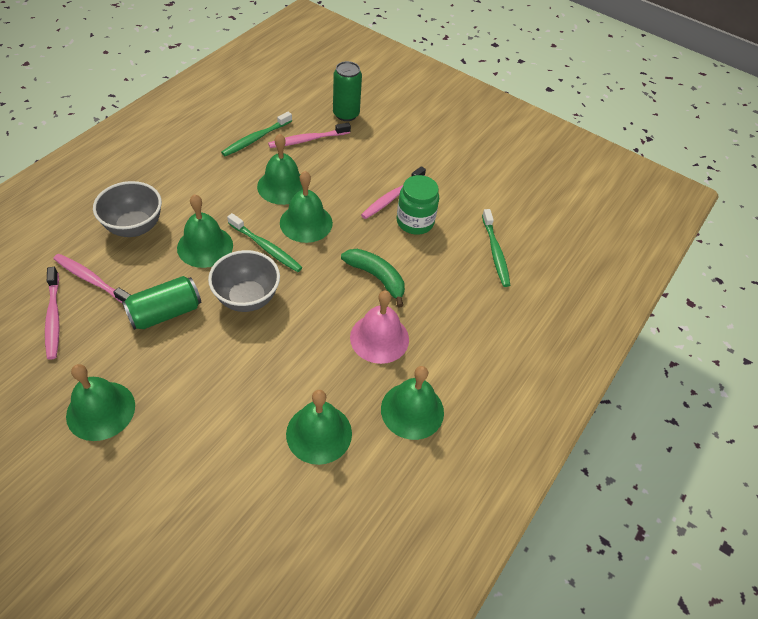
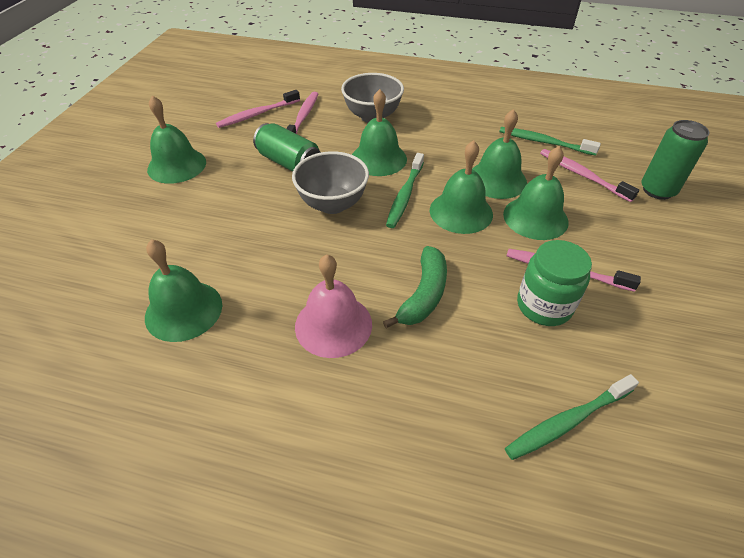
camera: 75 degrees right, 5 degrees down
(412, 410) = (237, 391): green bell -> green bell (535, 217)

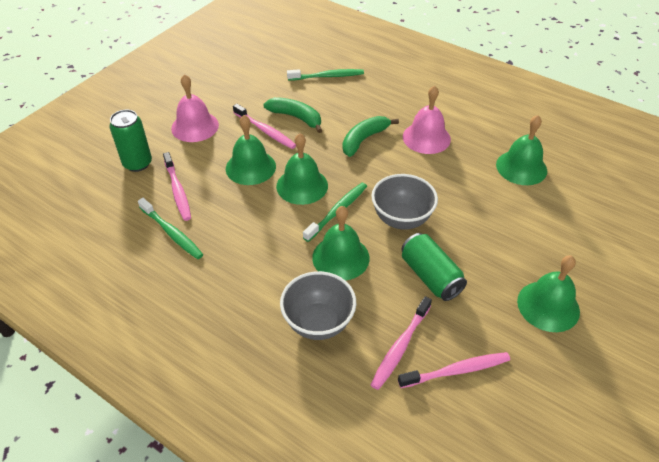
camera: 160 degrees left, 0 degrees up
(497, 179) = (251, 205): green bell -> none
(544, 306) = (296, 117): green jar -> green banana
(658, 252) = (195, 126): none -> pink bell

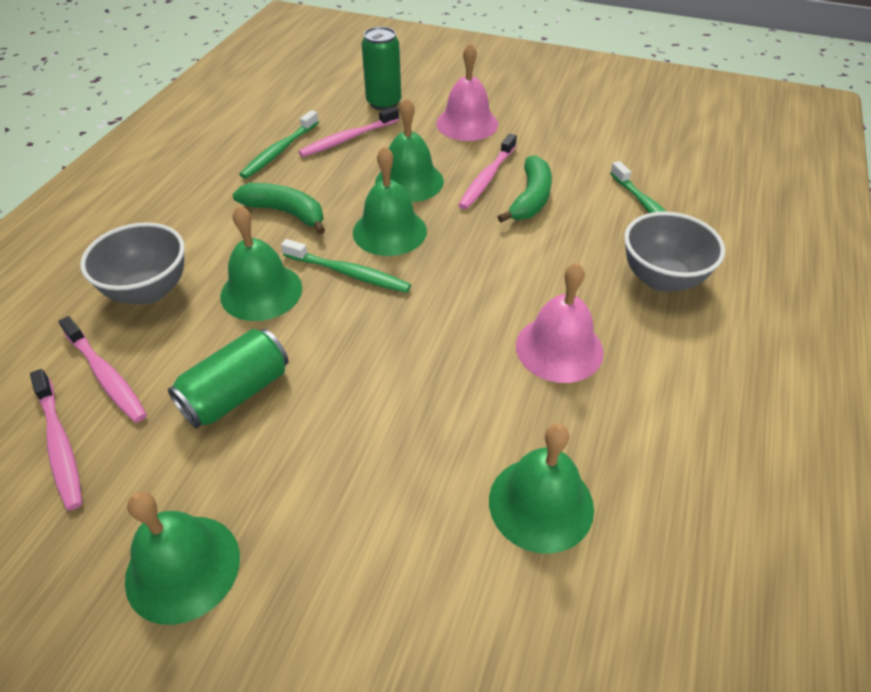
camera: 75 degrees right, 0 degrees up
(364, 139) = (516, 274): green banana -> green banana (286, 213)
(400, 347) = (106, 376): pink toothbrush -> pink toothbrush turned 150 degrees counterclockwise
(401, 219) = (350, 343): grey bowl -> grey bowl (661, 279)

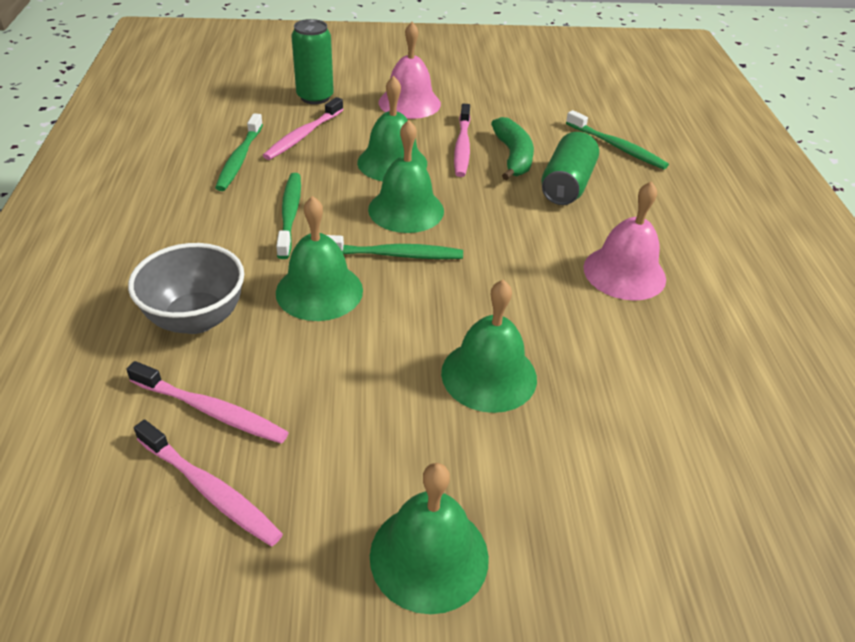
camera: 25 degrees left, 5 degrees down
(236, 393) = (364, 388): green can -> green can (566, 185)
(286, 213) = (290, 214): green banana -> green toothbrush
(541, 503) = (697, 397): green bell -> green bell (489, 375)
(661, 279) = (664, 199): grey bowl -> none

